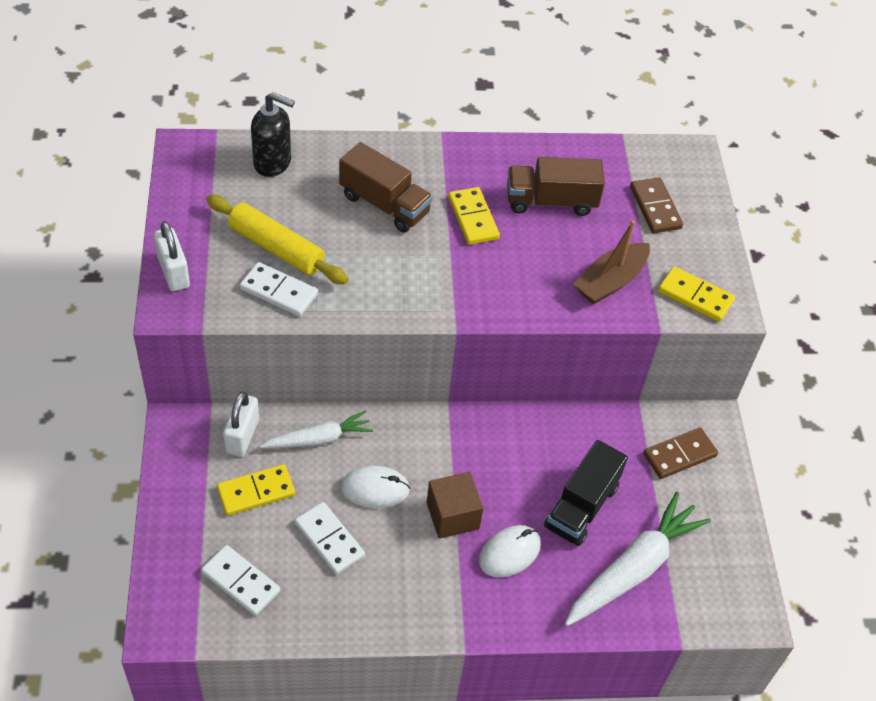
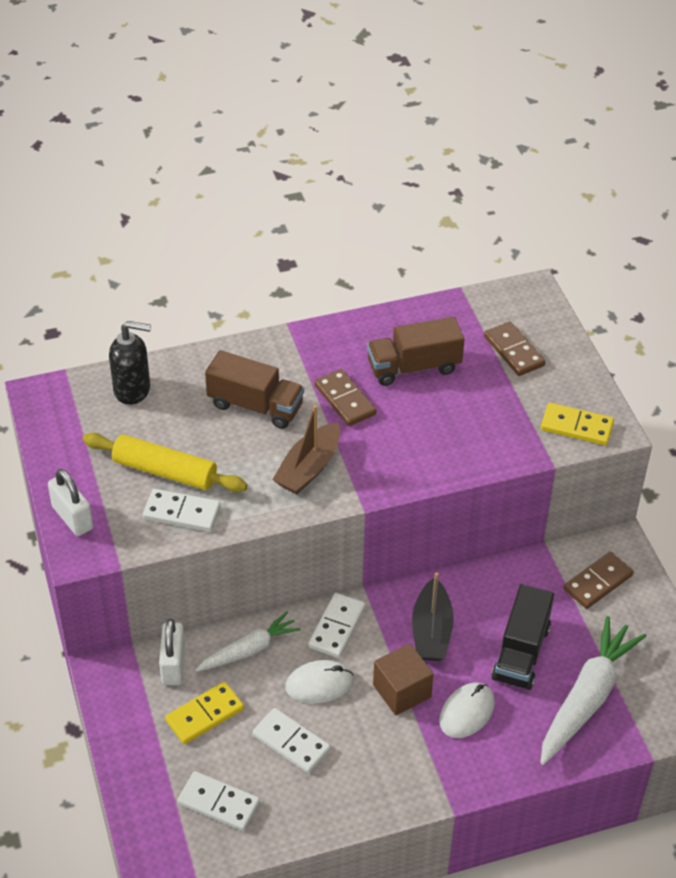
camera: 10 degrees left, 5 degrees down
(410, 437) = (337, 627): none -> white domino
(473, 218) = (344, 400): yellow domino -> brown domino
(500, 463) = (431, 631): none -> black boat
(610, 281) = (494, 430): brown boat -> brown boat (309, 468)

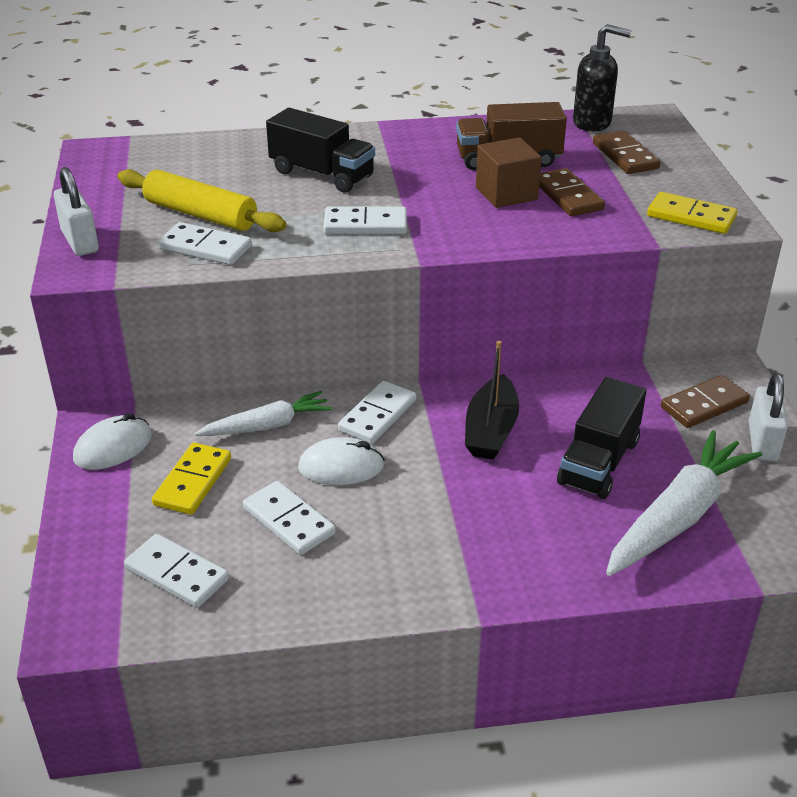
camera: 10 degrees right, 10 degrees down
(132, 390) = (193, 154): black soap dispenser -> black soap dispenser (592, 123)
(173, 665) = (174, 430): white padlock -> white padlock (762, 442)
(204, 715) = (193, 481): yellow domino -> yellow domino turned 45 degrees counterclockwise
(255, 406) = (322, 174): brown truck -> black truck
(309, 468) = (365, 225): brown boat -> white domino
(344, 400) = (423, 177): brown domino -> brown domino (567, 196)
(402, 691) = (441, 484): brown cube -> brown cube (506, 193)
(467, 712) = (519, 514): white mouse -> white mouse (113, 447)

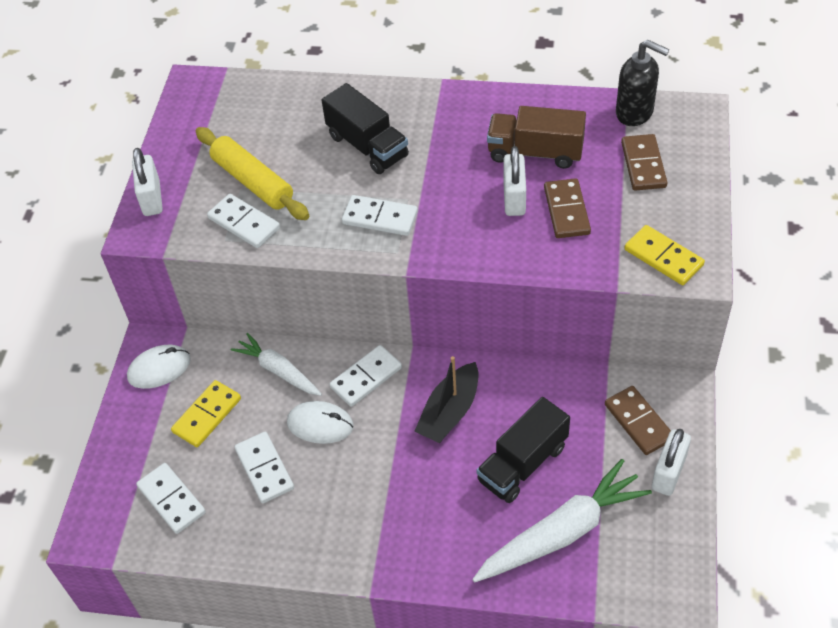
camera: 20 degrees right, 15 degrees up
(267, 425) = (278, 370): white carrot -> white carrot turned 135 degrees counterclockwise
(506, 193) = (514, 198): brown cube -> white padlock
(704, 405) = (638, 422): brown domino -> brown domino turned 75 degrees clockwise

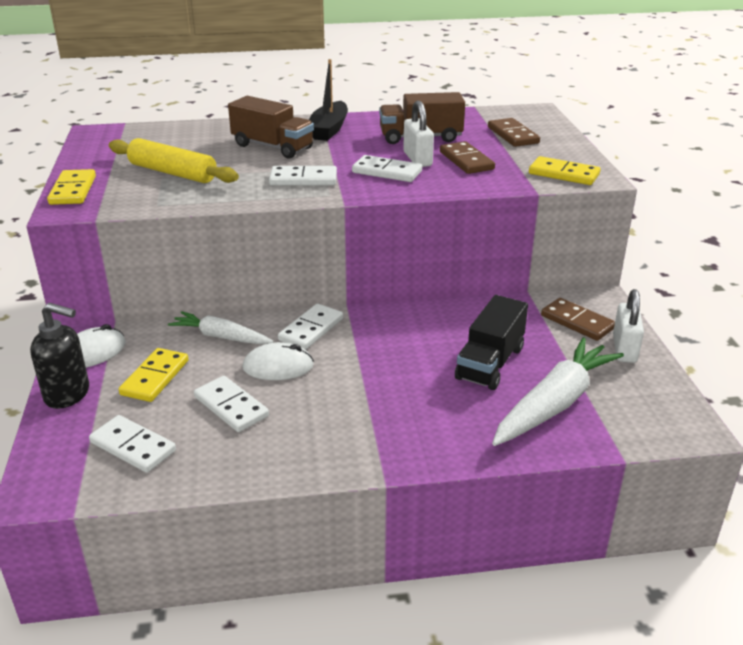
camera: 20 degrees left, 20 degrees down
(151, 198) = (73, 190): white padlock -> yellow domino
(244, 223) = (173, 194): white domino -> white domino (387, 172)
(367, 146) = (272, 147): black truck -> brown truck
(450, 412) = (403, 340): black boat -> black boat (329, 129)
(635, 113) = (488, 114): black soap dispenser -> black soap dispenser (68, 394)

